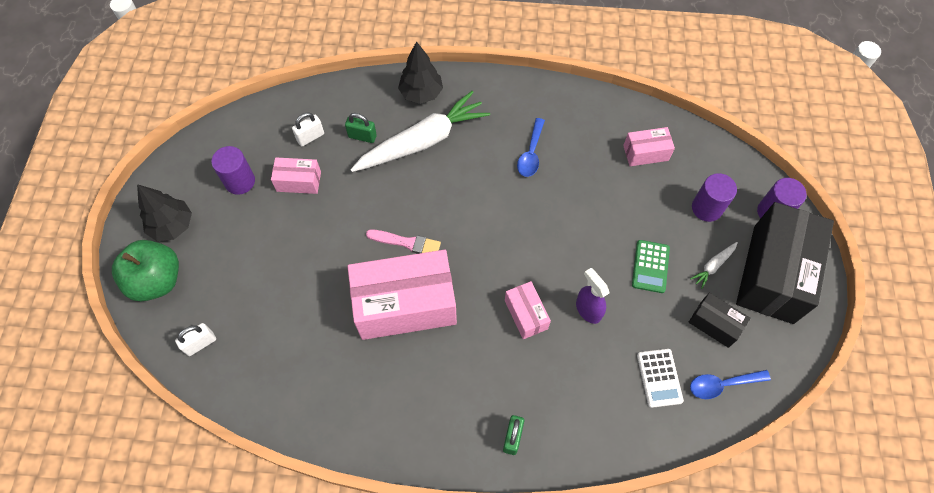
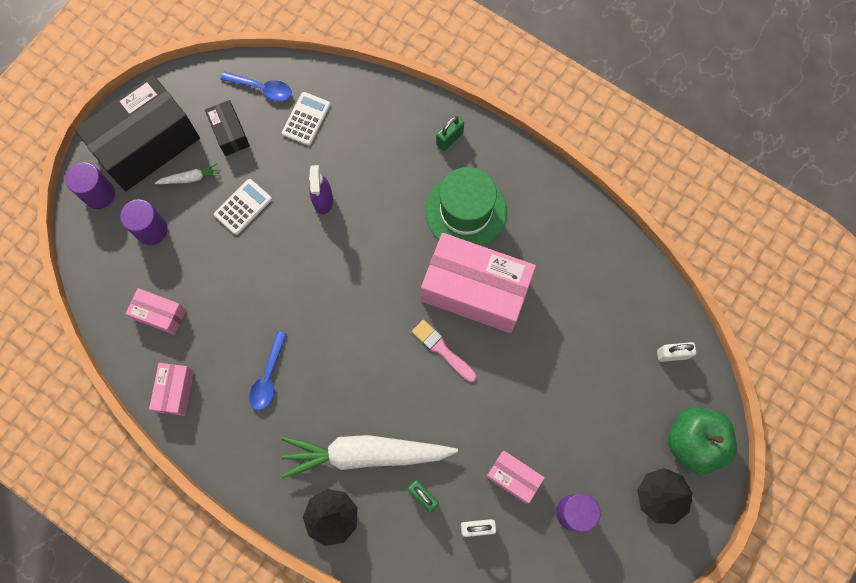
camera: 150 degrees left, 10 degrees up
(454, 372) = (466, 211): none -> green hat
(526, 314) = (377, 225): pink box -> pink box (175, 391)
(531, 154) = (268, 377): blue spoon -> blue spoon turned 150 degrees clockwise
(650, 266) = (243, 207): green calculator -> white calculator

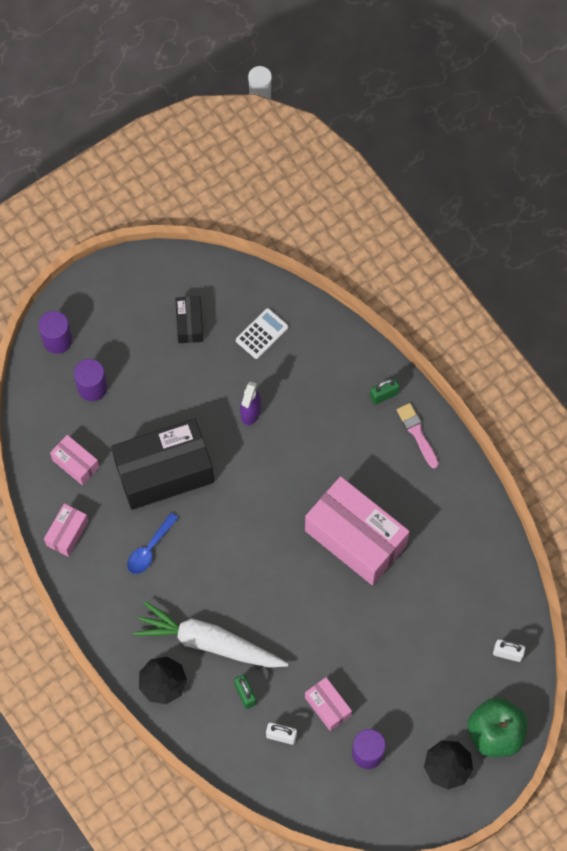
camera: 20 degrees right, 5 degrees down
(147, 145) = (113, 310): black box -> black box (164, 472)
(190, 178) = (141, 352): white carrot -> none
(243, 207) = (178, 394): white calculator -> none
(262, 89) = (232, 292): blue spoon -> none
(442, 349) = (307, 578): pink brush -> pink brush (417, 433)
(466, 211) = (373, 465): green hat -> none

